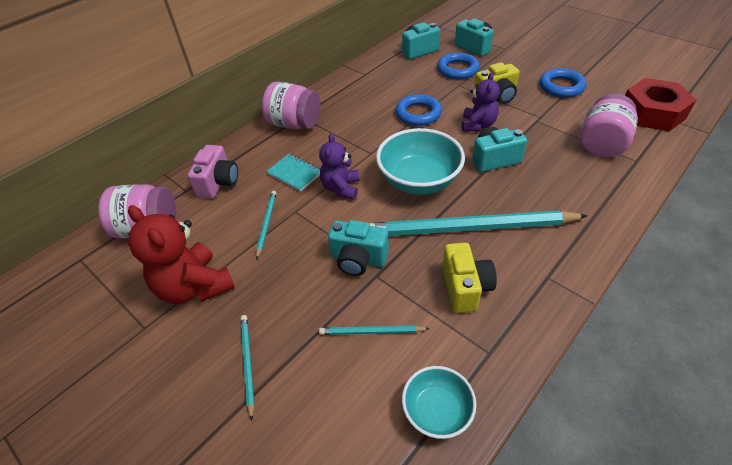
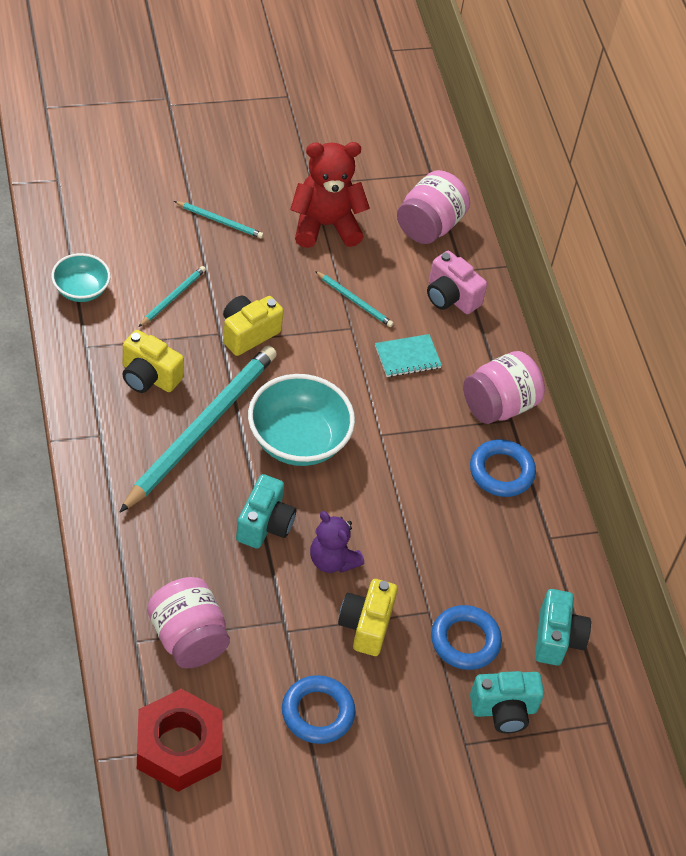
camera: 115 degrees right, 5 degrees up
(341, 188) = (349, 377): purple teddy bear -> none
(358, 259) = (248, 333): turquoise camera -> yellow camera
(418, 114) = (408, 524): blue ring -> blue ring (501, 472)

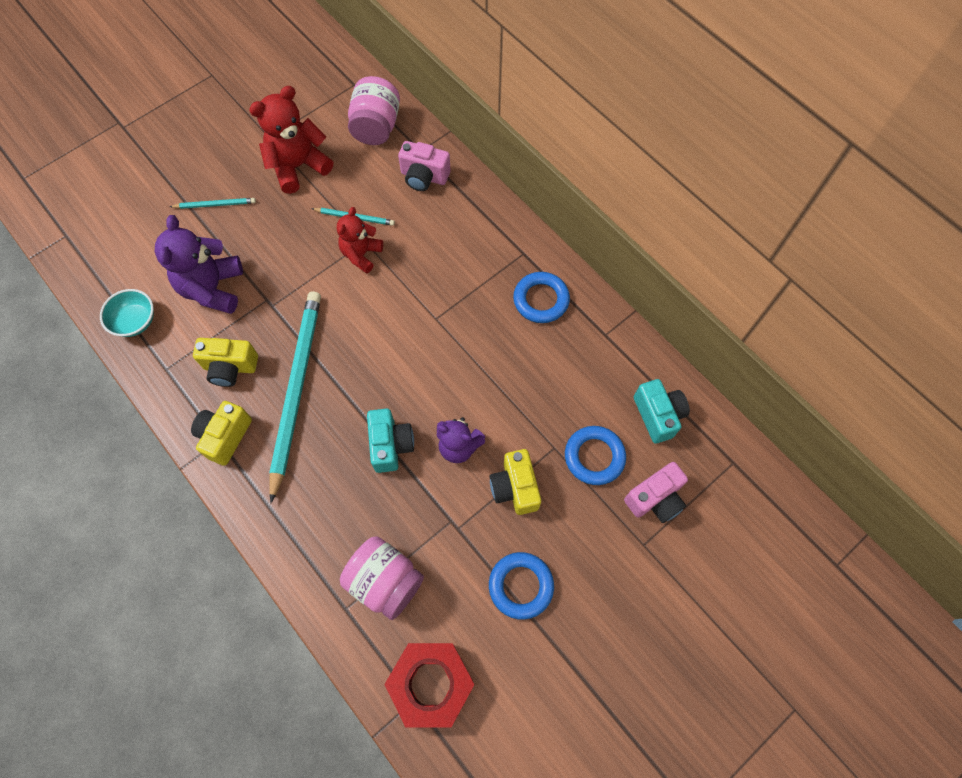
camera: 20 degrees left, 15 degrees up
(173, 297) = (213, 288): turquoise pencil -> purple teddy bear
(248, 333) = (288, 288): yellow camera -> yellow camera (225, 436)
(298, 440) = (376, 358): turquoise bowl -> none
(340, 338) = (361, 254): none -> red teddy bear
(407, 357) = (420, 243): turquoise notebook -> none
(499, 405) = (508, 246): pink jar -> none
(504, 710) = (655, 499): turquoise camera -> pink camera

